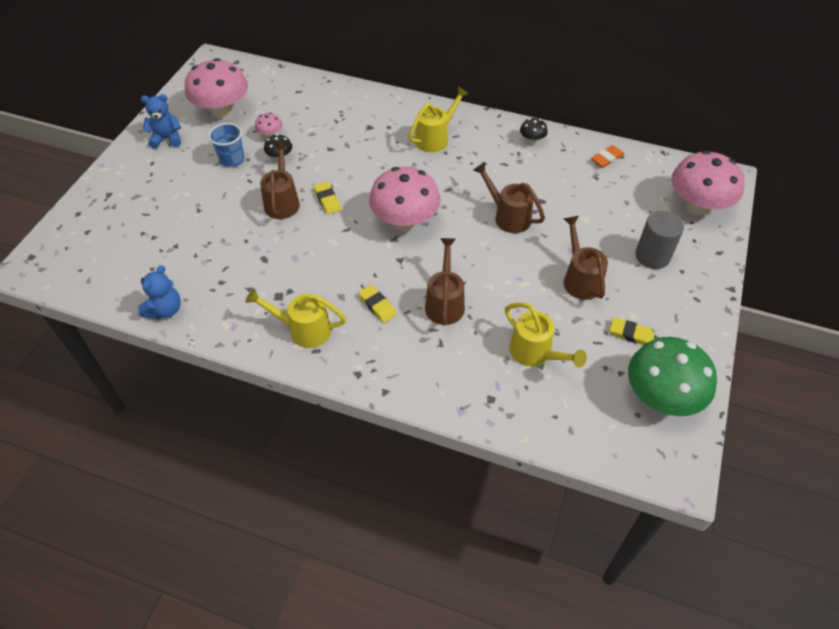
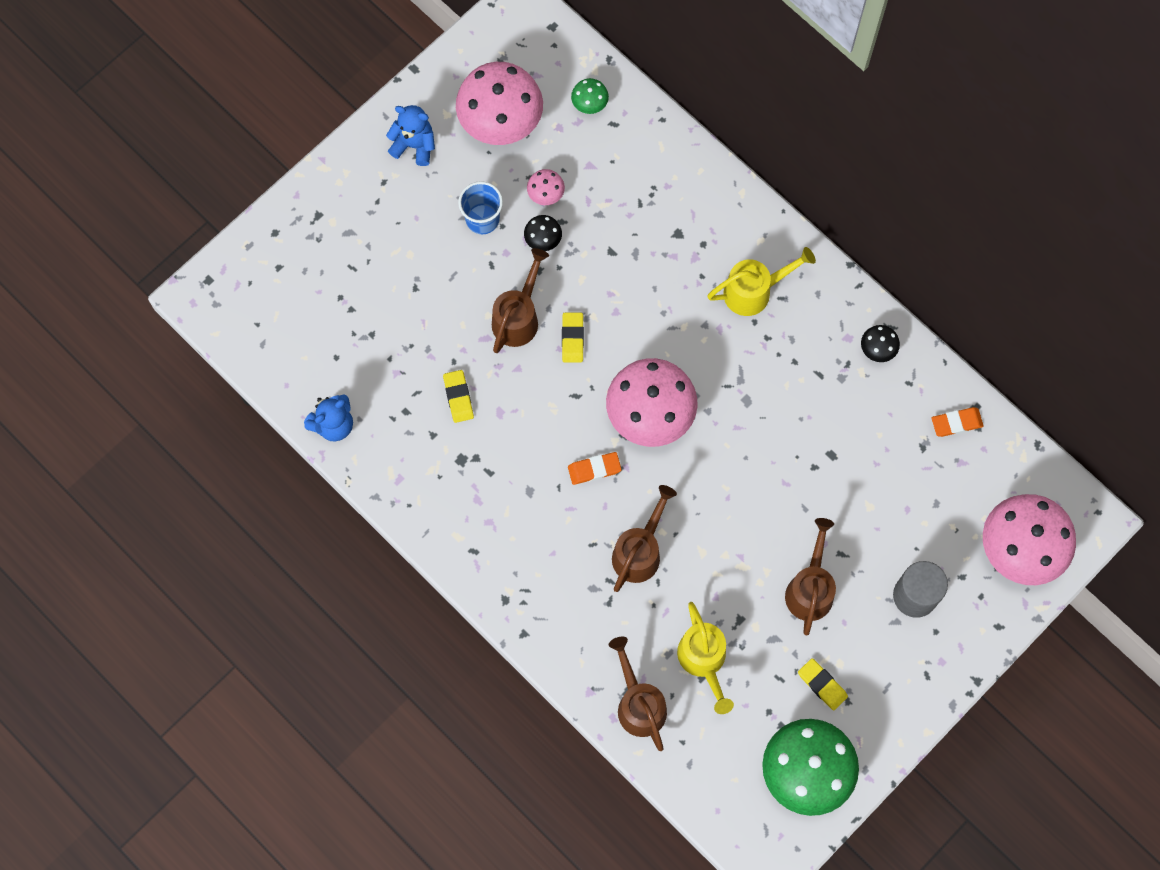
camera: 25 degrees right, 20 degrees up
(278, 87) = (589, 104): none -> green mushroom
(303, 329) = (471, 518): yellow watering can -> none
(377, 305) = (563, 521): yellow eraser -> yellow eraser (458, 397)
(383, 266) = (594, 469): none -> orange eraser
(508, 216) = (777, 460): brown watering can -> brown watering can (638, 704)

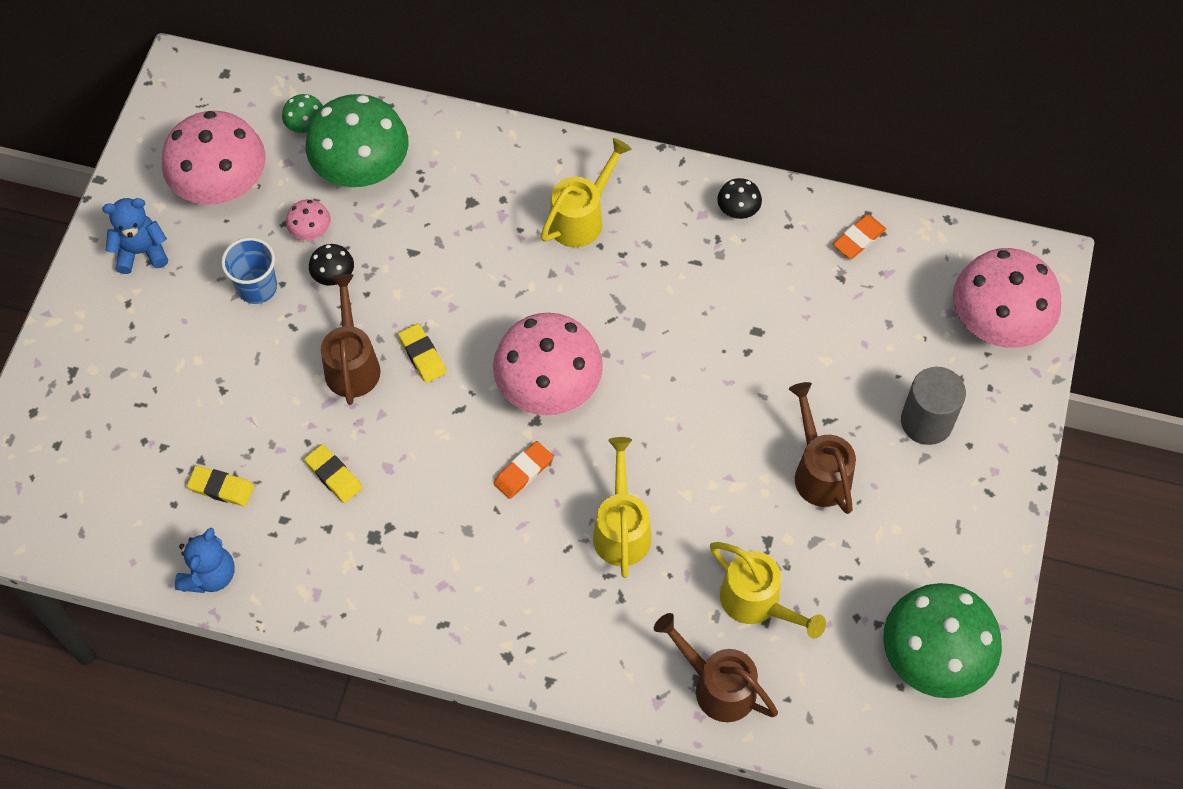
camera: 30 degrees left, 10 degrees down
(611, 162) = (362, 169): none -> green mushroom
(640, 551) = (621, 528): brown watering can -> yellow watering can
(822, 685) = (892, 560): yellow eraser -> yellow eraser (221, 488)

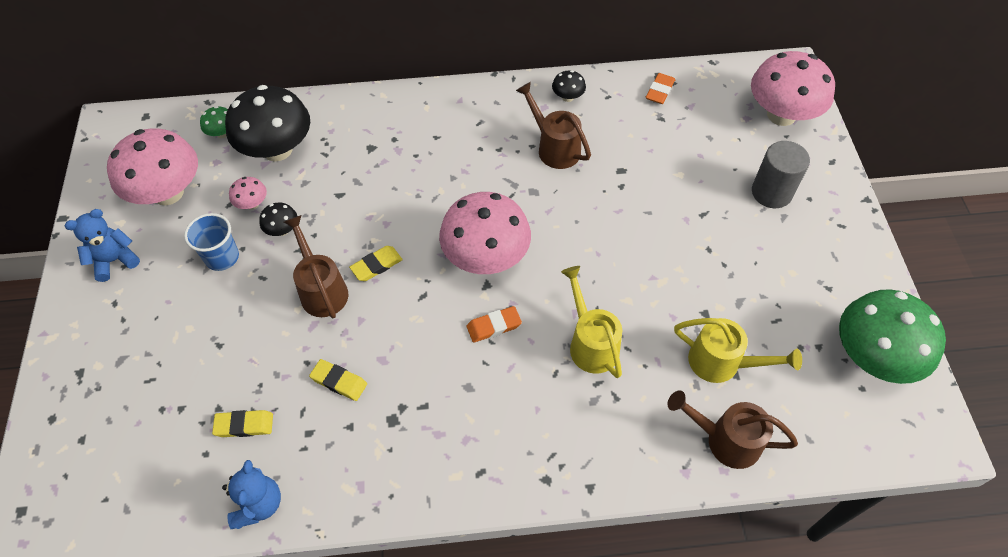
camera: 20 degrees left, 5 degrees down
(362, 169) = (277, 149): green mushroom -> black mushroom
(422, 355) = (376, 265): yellow eraser -> yellow eraser turned 75 degrees counterclockwise
(523, 472) = (494, 326): orange eraser -> orange eraser turned 45 degrees clockwise
(582, 217) = (458, 134): yellow watering can -> none
(819, 471) = (715, 250): brown watering can -> brown watering can (554, 147)

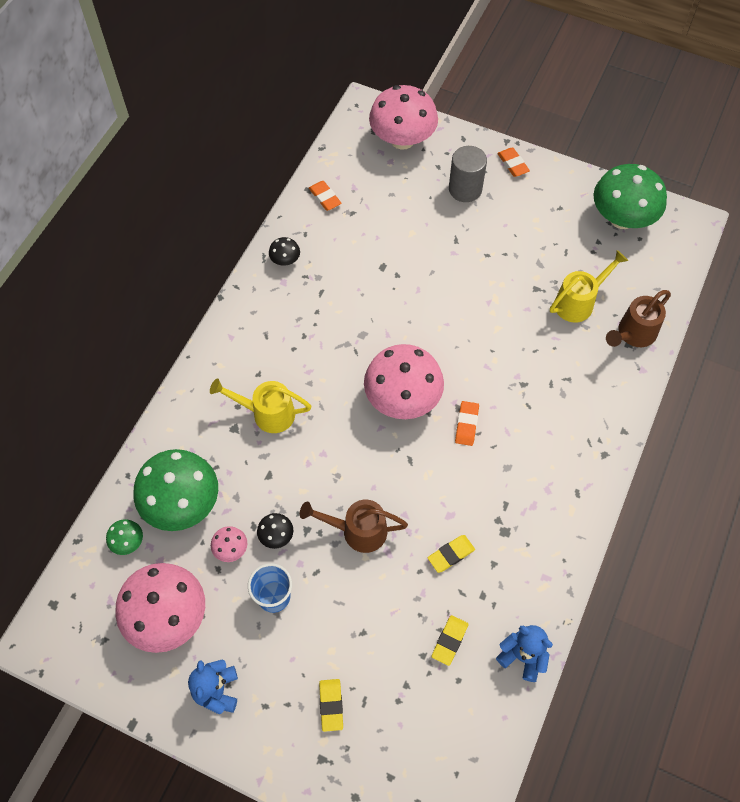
camera: 60 degrees left, 5 degrees up
(277, 149) = (182, 503): black mushroom -> green mushroom
(376, 265) = (360, 479): yellow eraser -> yellow eraser (331, 705)
(554, 147) = (330, 297): brown watering can -> none
(590, 343) = (517, 370): yellow watering can -> yellow watering can (267, 413)
(843, 218) = (513, 164): none -> orange eraser

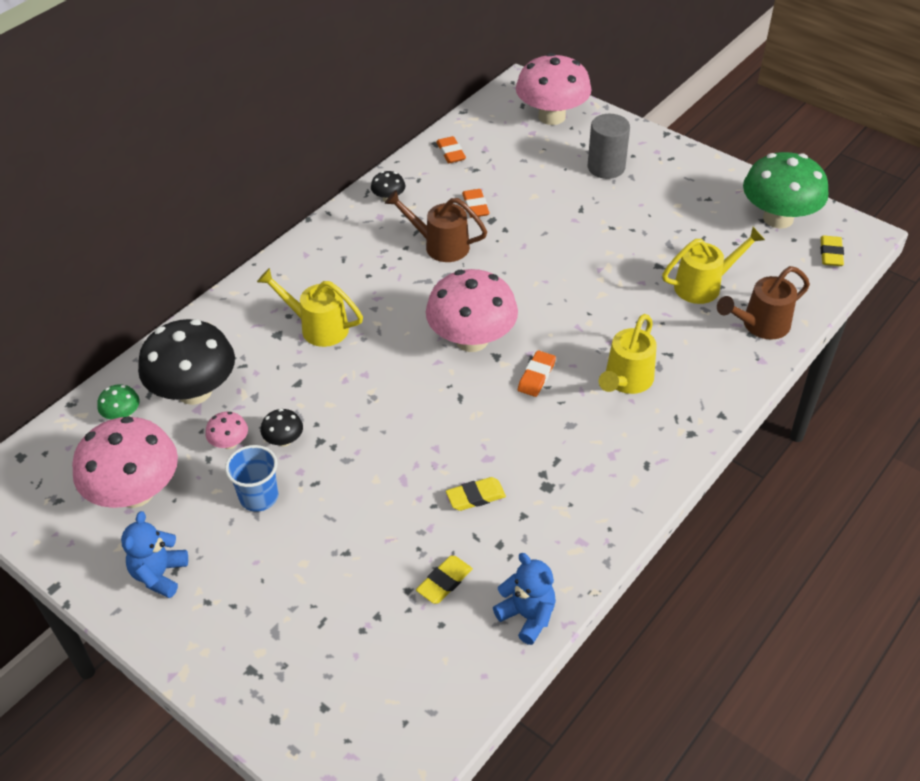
camera: 15 degrees right, 15 degrees down
(182, 503) = (194, 391): green mushroom -> black mushroom
(331, 705) = (282, 617): yellow eraser -> yellow eraser (831, 254)
(357, 531) = (376, 453): brown watering can -> brown watering can (440, 245)
(513, 164) = (666, 153): orange eraser -> orange eraser (475, 206)
(540, 414) = (626, 381): none -> yellow watering can

